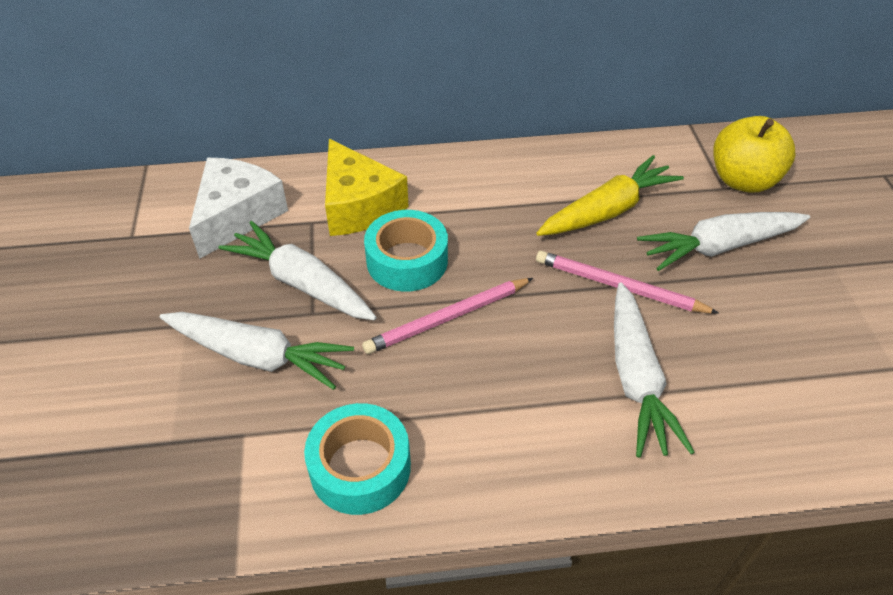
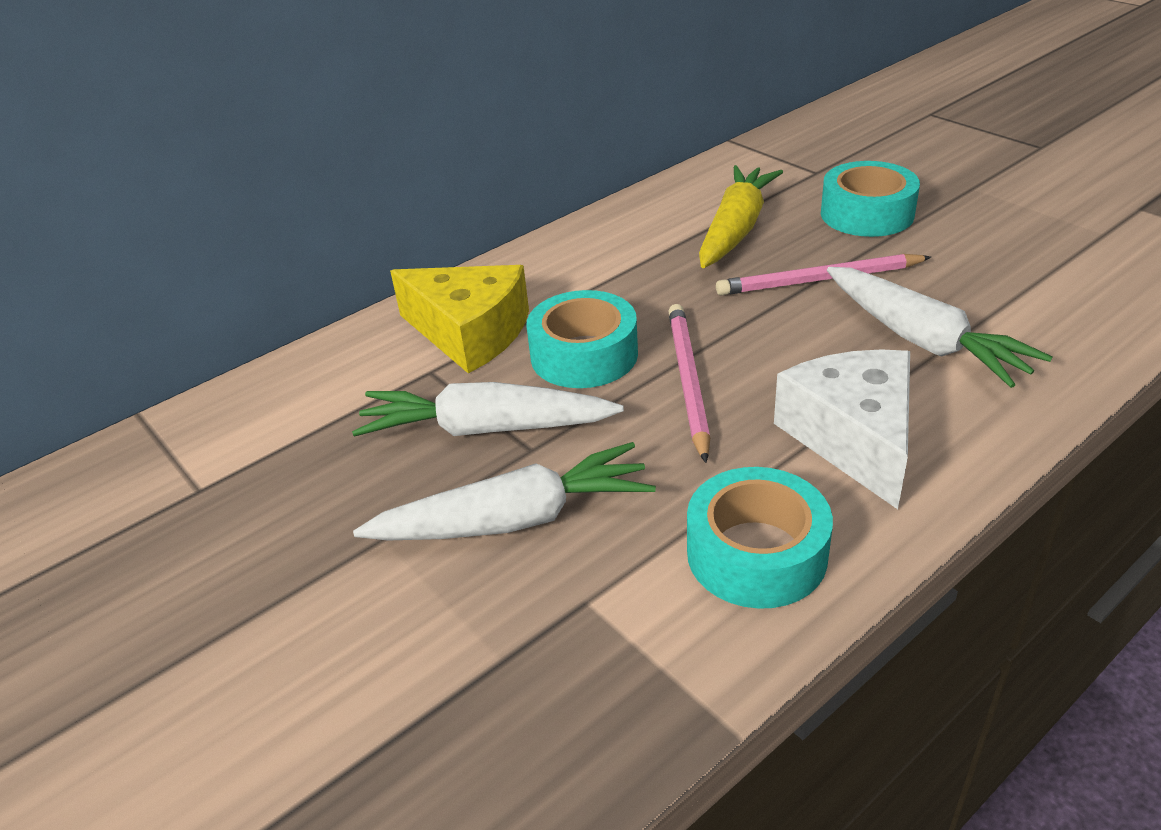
camera: 30 degrees left, 10 degrees down
(237, 215) = (327, 406): white cheese -> white cheese (853, 438)
(448, 318) = (687, 381): pink pencil -> pink pencil turned 150 degrees clockwise
(719, 247) = (867, 214): white carrot -> turquoise tape
(743, 180) = (825, 160): yellow apple -> none

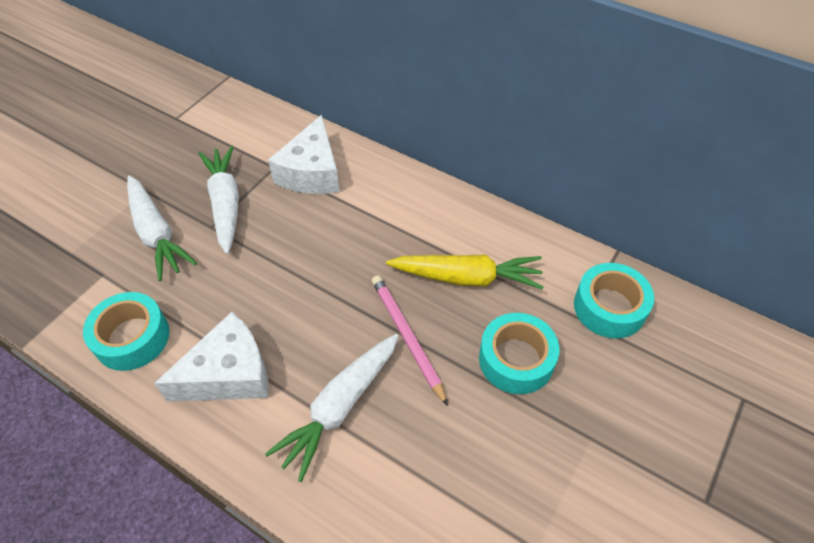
camera: 70 degrees right, 15 degrees up
(470, 333) = (312, 172): yellow cheese -> white cheese
(584, 355) = (297, 228): turquoise tape -> turquoise tape (609, 307)
(687, 381) = (277, 282): pink pencil -> none

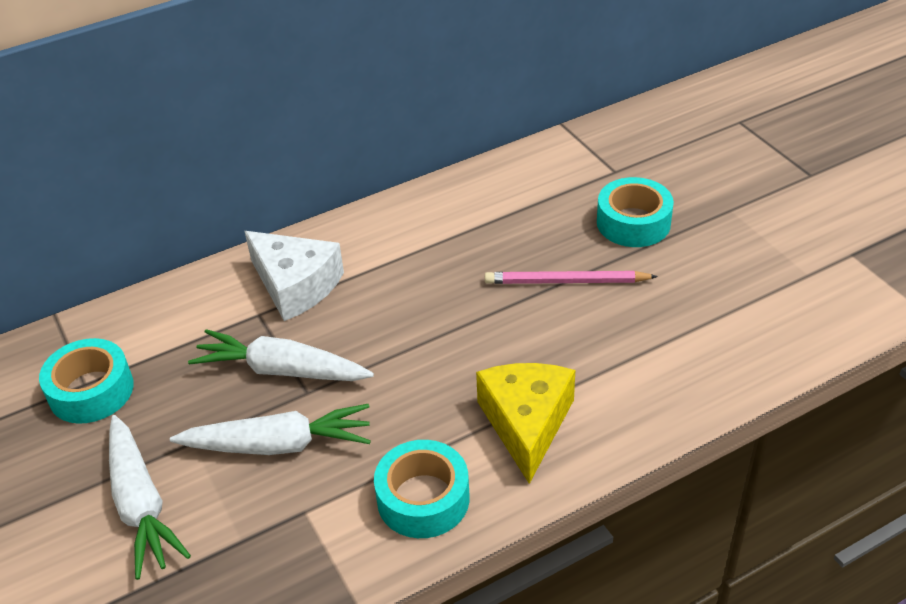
camera: 60 degrees left, 10 degrees down
(229, 374) = (526, 423): white cheese -> yellow cheese
(340, 407) = (615, 350): white carrot -> white carrot (141, 504)
(466, 278) = (525, 221): yellow carrot -> none
(609, 307) = (615, 151): turquoise tape -> turquoise tape (91, 391)

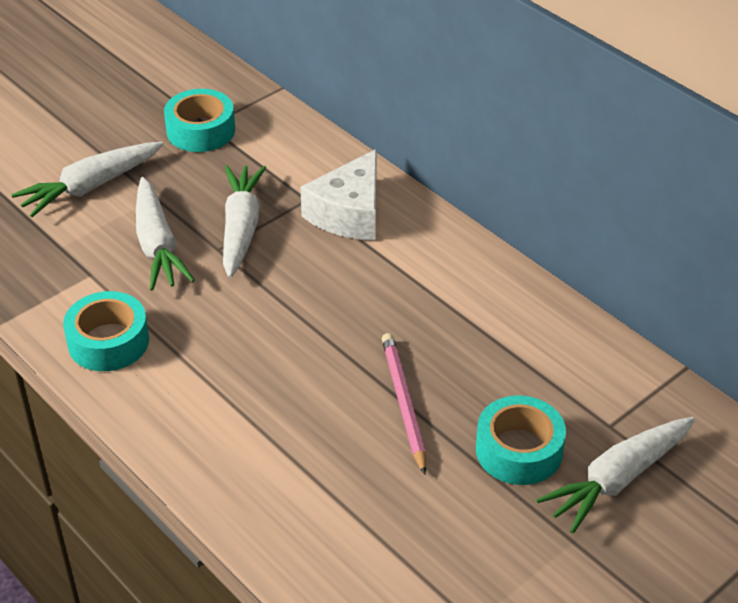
camera: 75 degrees right, 0 degrees up
(526, 423) = (201, 396): yellow cheese -> none
(671, 177) = (618, 479): none -> white carrot

